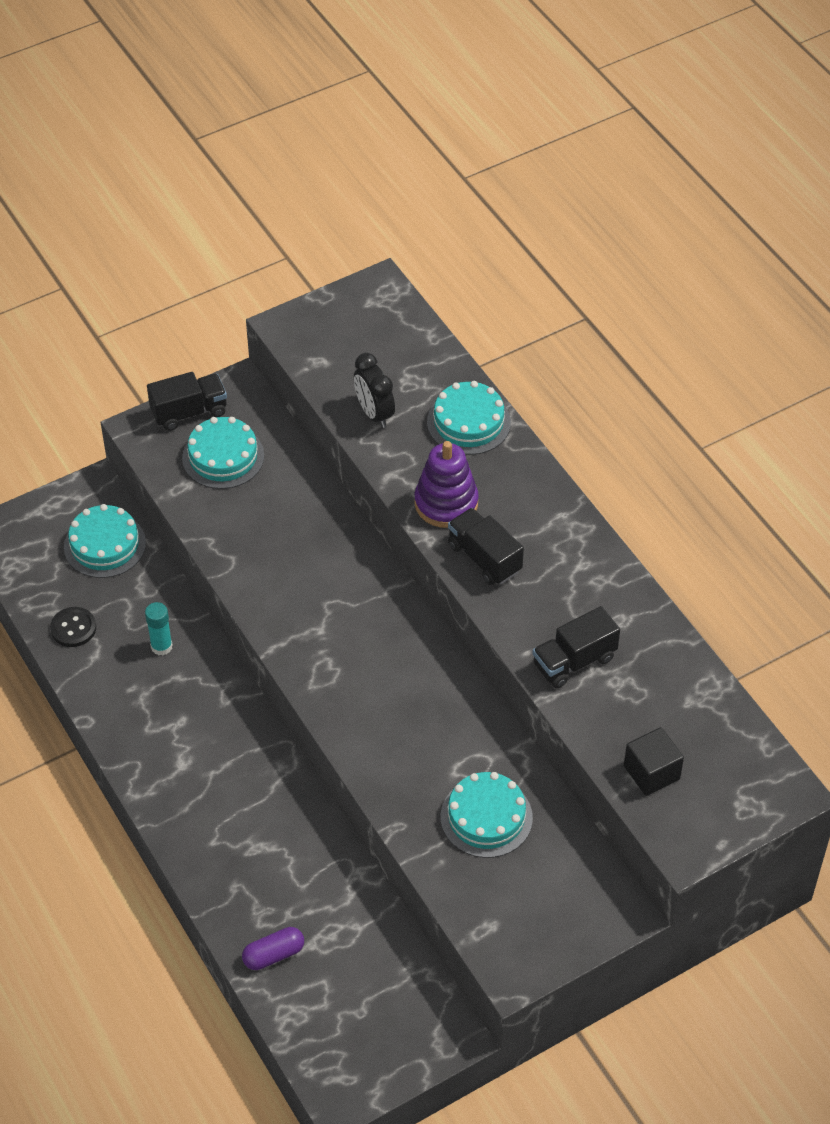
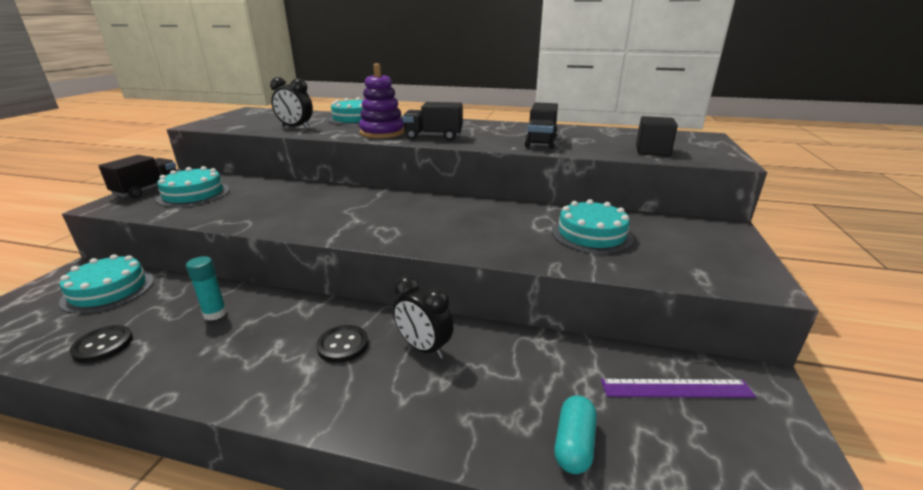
camera: 45 degrees left, 25 degrees down
(220, 760) = (343, 345): none -> black button
(270, 809) = (423, 348): none -> black clock
(273, 954) = (574, 444): purple capsule -> turquoise capsule
(388, 985) = (676, 388): none -> purple ruler

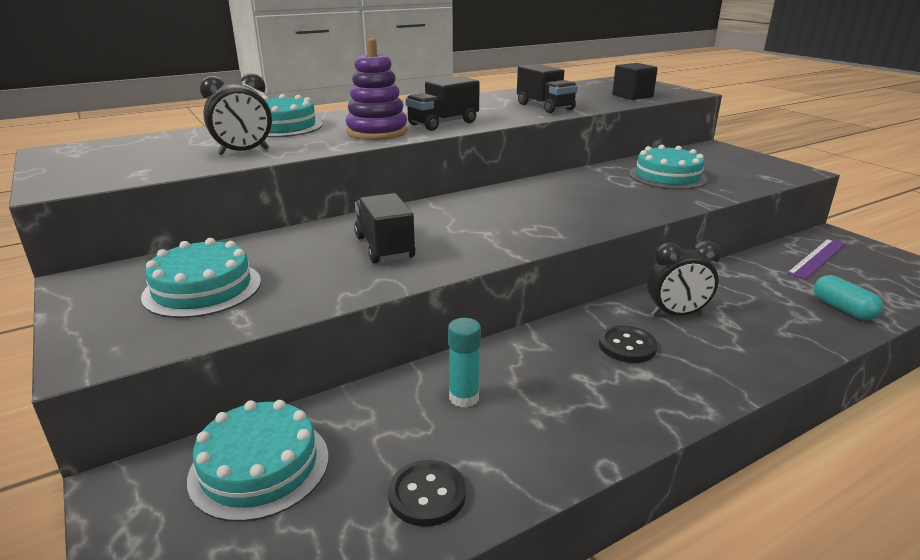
camera: 45 degrees left, 0 degrees up
(147, 190) = (96, 315): black truck -> black truck (384, 247)

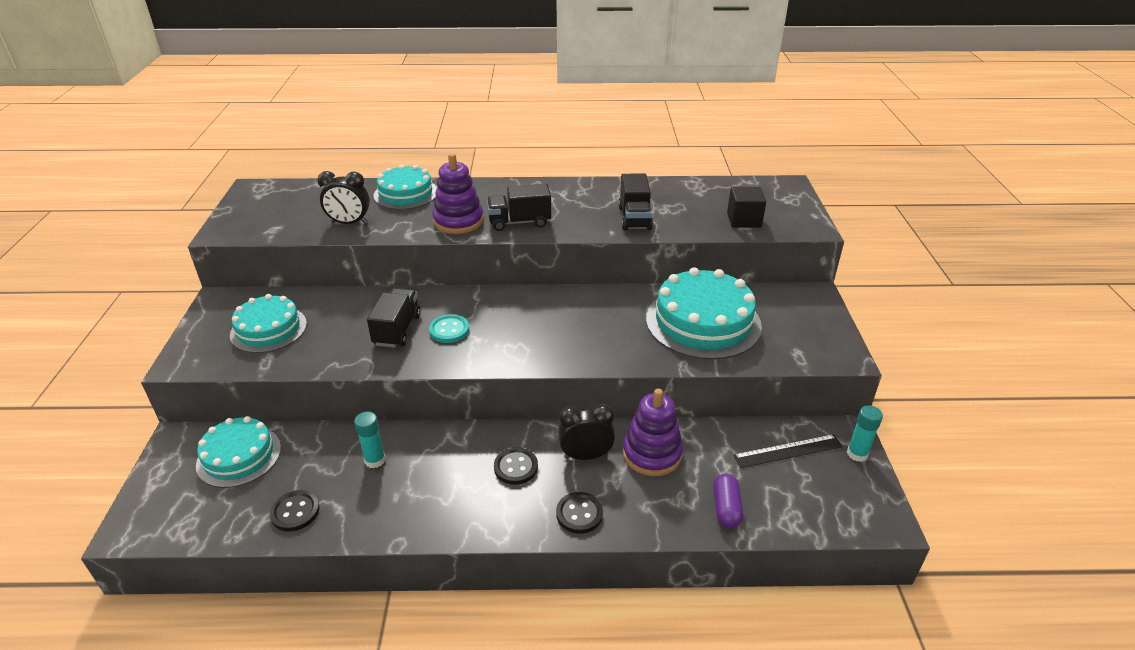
camera: 30 degrees right, 10 degrees up
(446, 233) = (449, 330): none -> turquoise button
(667, 176) = (703, 322): turquoise cake -> turquoise cake, size x1.58
(676, 314) = (586, 456): black clock -> black clock turned 150 degrees clockwise
(727, 294) = (652, 454): none -> purple stacking toy
(742, 360) = (579, 514): none -> black button
(817, 258) = (788, 451): purple ruler -> black ruler
(842, 309) = (726, 508): turquoise capsule -> purple capsule
(861, 245) = (857, 454): none -> turquoise glue stick

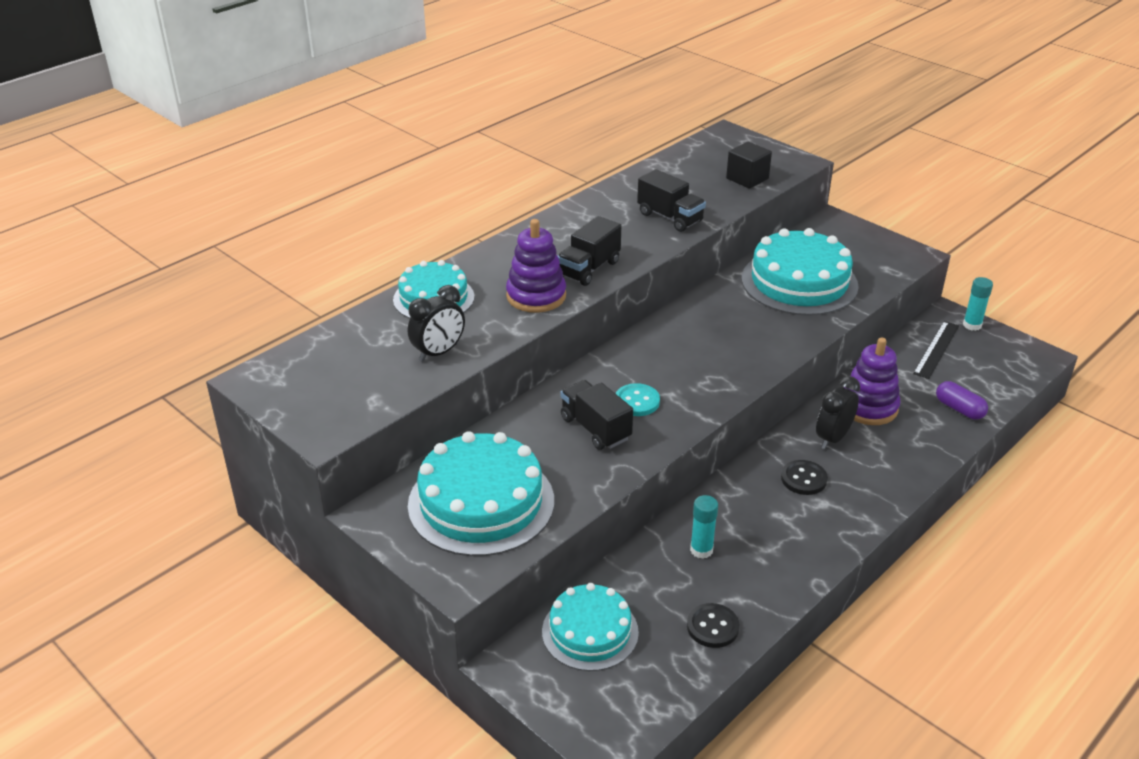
camera: 45 degrees left, 0 degrees up
(268, 329) = (481, 502): turquoise cake -> turquoise cake, size x1.58
(579, 514) = (890, 476): black button -> none

